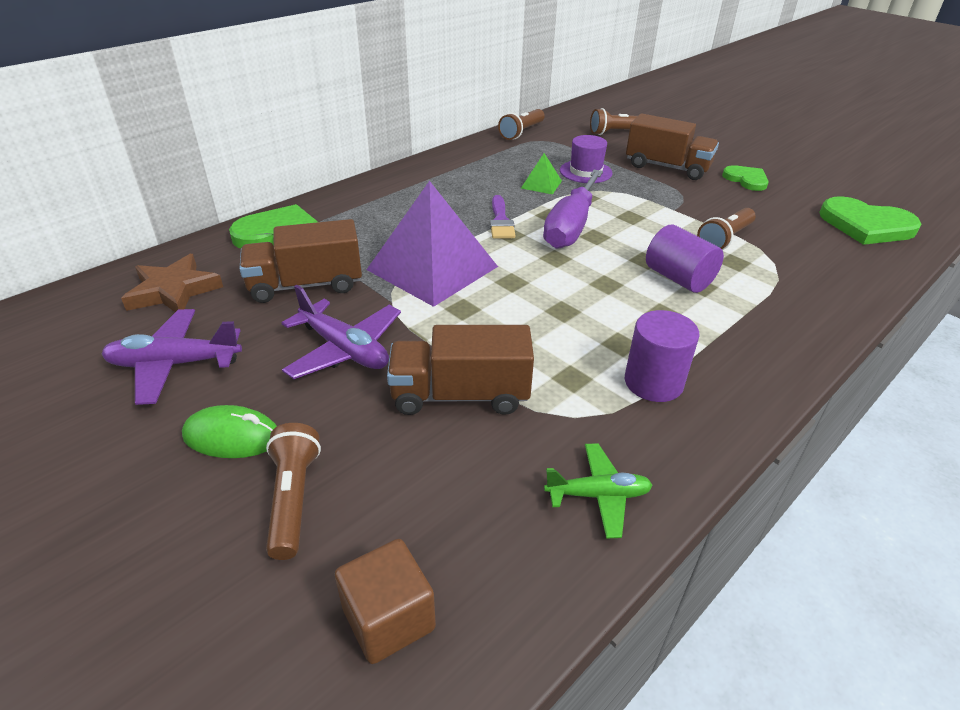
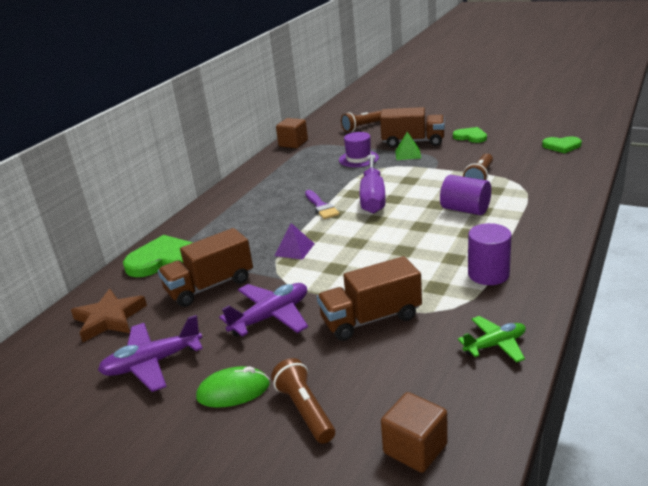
camera: 15 degrees left, 10 degrees down
(344, 349) = (271, 317): purple plane -> purple plane turned 60 degrees counterclockwise
(432, 268) = (294, 249): purple pyramid -> purple pyramid, size x0.43
(521, 132) = (293, 143): brown flashlight -> brown cube
(541, 184) = (333, 175): green pyramid -> green pyramid (408, 154)
(866, 225) = (562, 146): green heart -> green heart, size x0.60

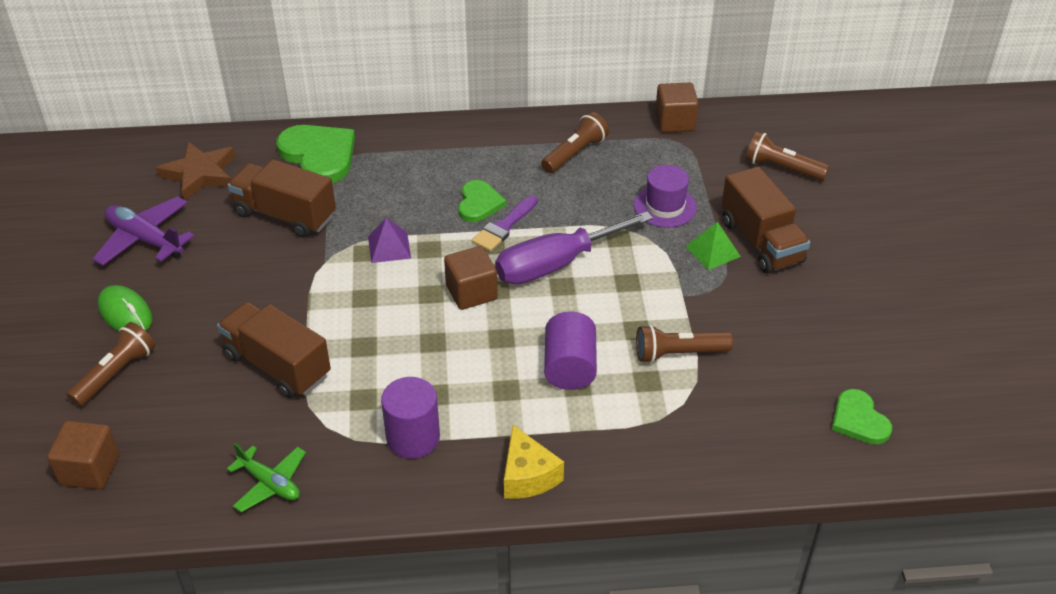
camera: 55 degrees right, 15 degrees up
(271, 317) = (249, 286): purple plane -> none
(283, 174) = (575, 153): none -> brown flashlight
(370, 228) = (471, 292): none -> brown cube
(470, 137) = (824, 300): green heart -> green heart (479, 203)
(549, 240) = (528, 476): none -> yellow cheese

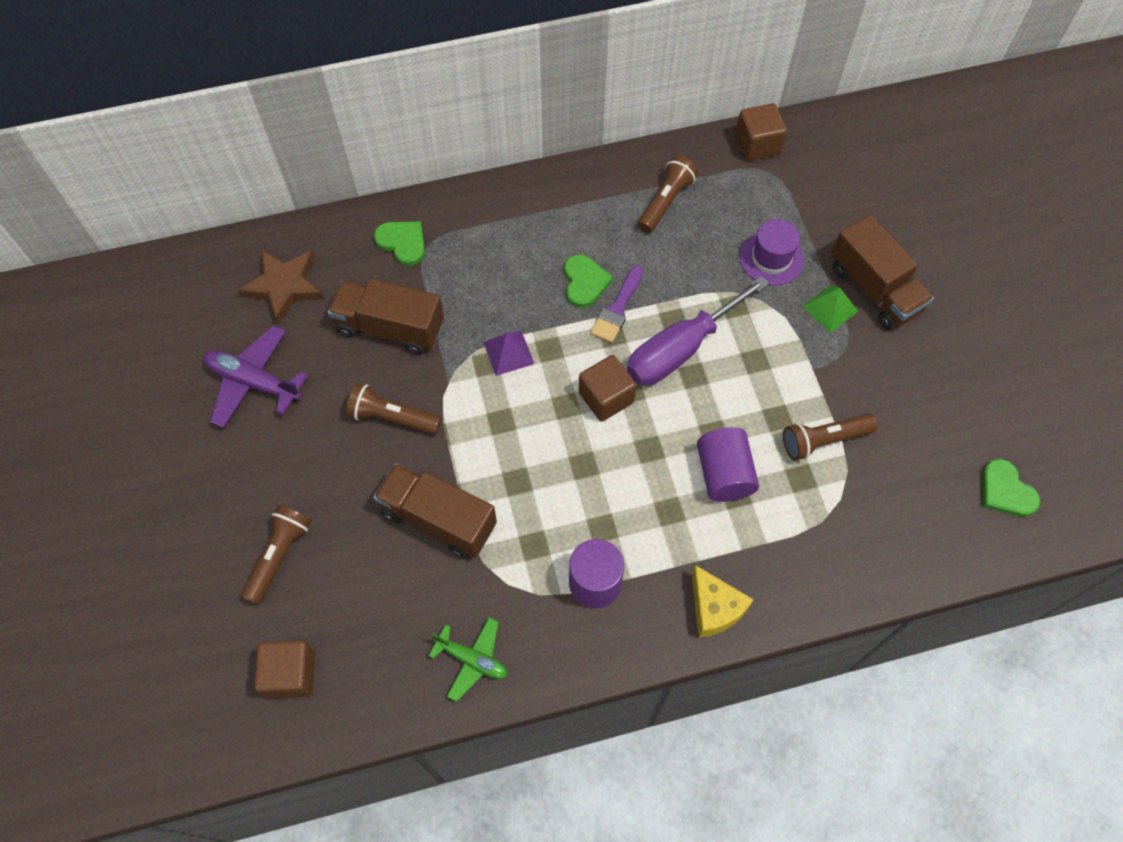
camera: 10 degrees left, 20 degrees up
(125, 313) = (264, 479): green mouse -> none
(319, 155) = (402, 242): green heart -> green heart, size x0.60
(782, 168) = (875, 191): brown flashlight -> brown flashlight (392, 417)

